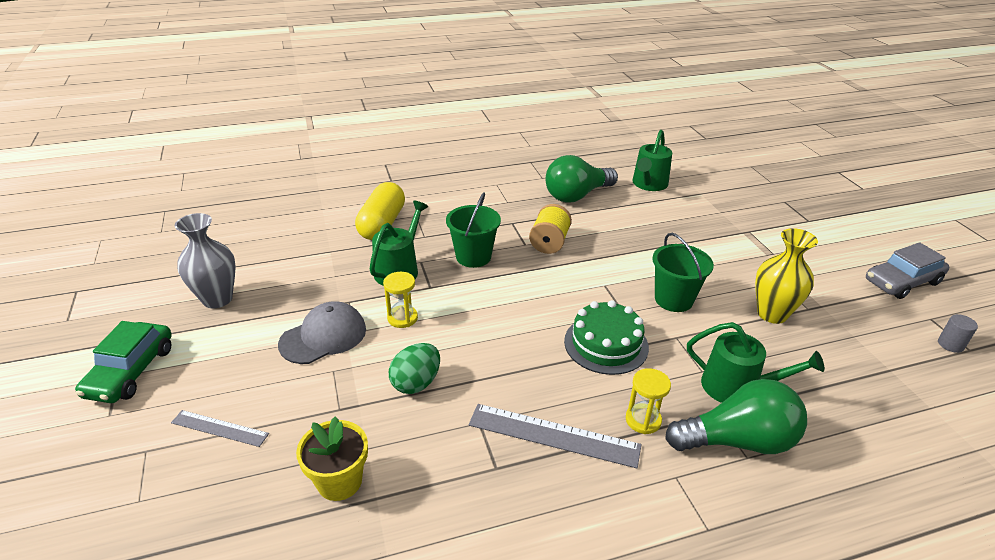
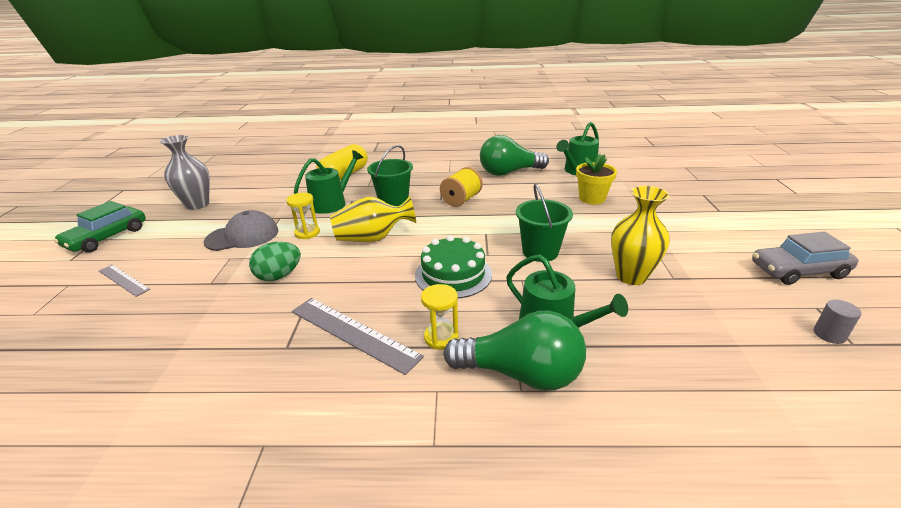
camera: 20 degrees right, 5 degrees down
(339, 481) = (165, 331): yellow flower pot -> yellow flower pot (592, 198)
(486, 312) = (372, 238): none -> yellow vase

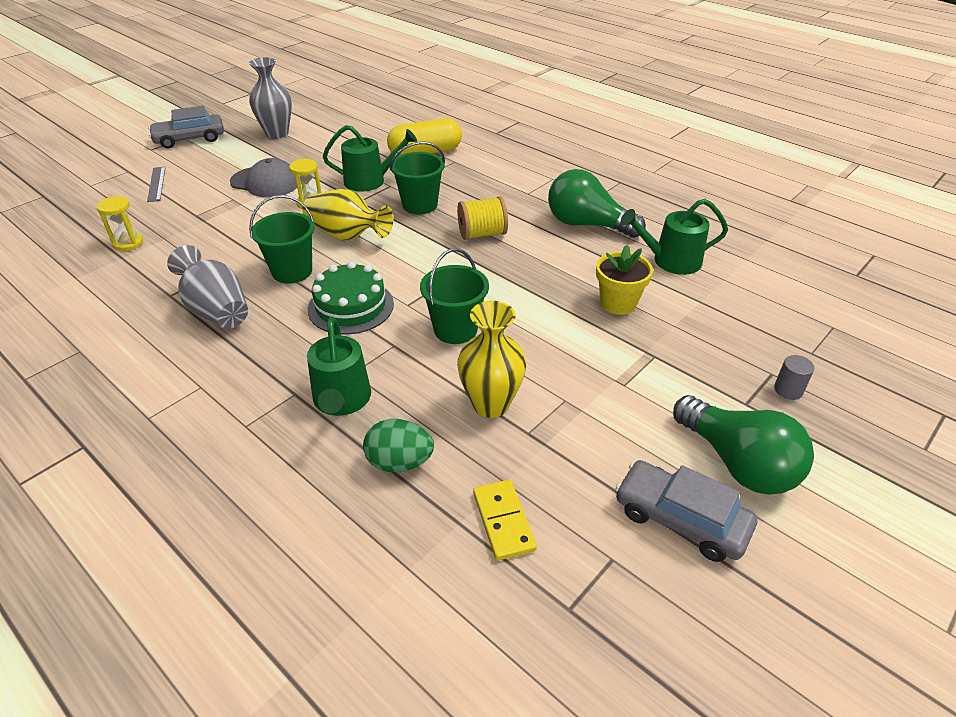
camera: 40 degrees right, 10 degrees up
(107, 237) = (190, 139): green car -> grey car
(279, 276) = (240, 234): green egg -> green egg (399, 462)
(353, 333) = (217, 311): grey ruler -> grey vase
(370, 277) = (292, 271): none -> green bucket
(441, 337) = (260, 352): yellow hourglass -> yellow hourglass (128, 243)
(521, 374) = (264, 415): green light bulb -> green light bulb (738, 463)
(751, 327) = (503, 521): none -> yellow domino
(829, 334) = (563, 584): grey cylinder -> grey cylinder (788, 390)

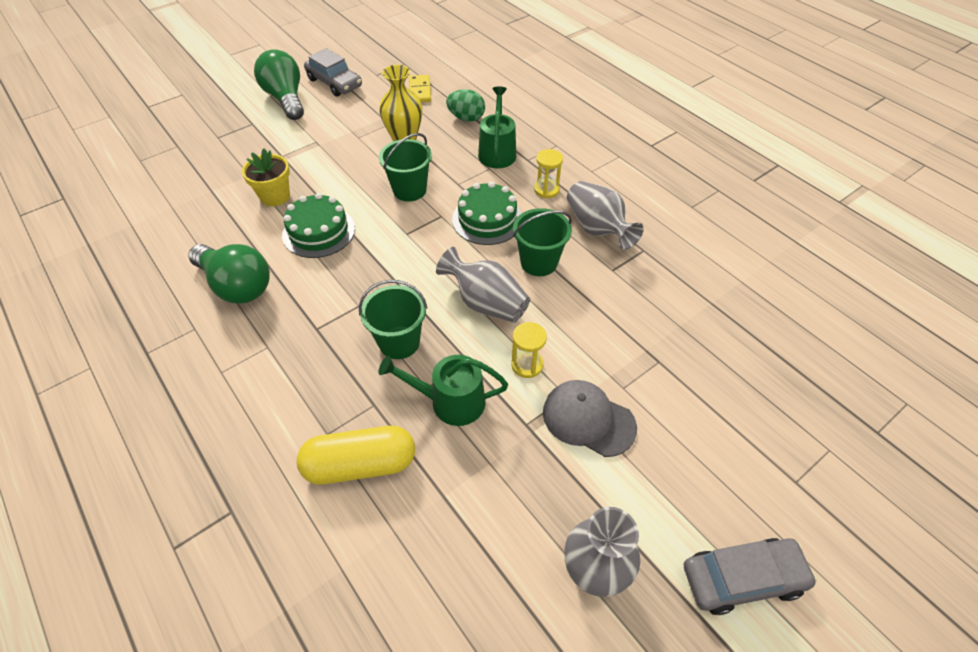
camera: 170 degrees left, 10 degrees up
(128, 243) = (715, 323): yellow hourglass -> yellow hourglass (546, 190)
(156, 184) = (737, 438): grey ruler -> none
(347, 235) = (486, 303): yellow vase -> grey vase
(482, 234) = (348, 286): yellow spool -> none
(540, 274) = (319, 231): none -> green cake
(671, 261) = (197, 230): green watering can -> none
(788, 390) = (219, 127): grey cylinder -> none

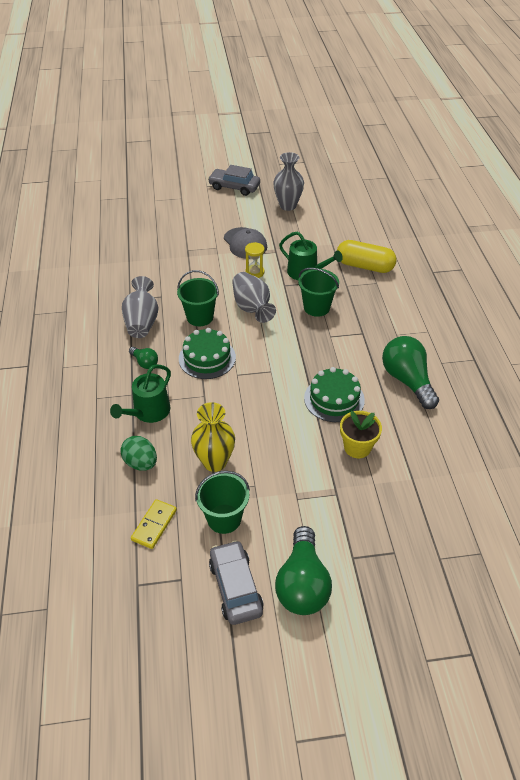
camera: 150 degrees left, 5 degrees down
(409, 190) = (245, 406): green bucket -> green bucket (224, 519)
(546, 190) = (145, 363): yellow hourglass -> green light bulb

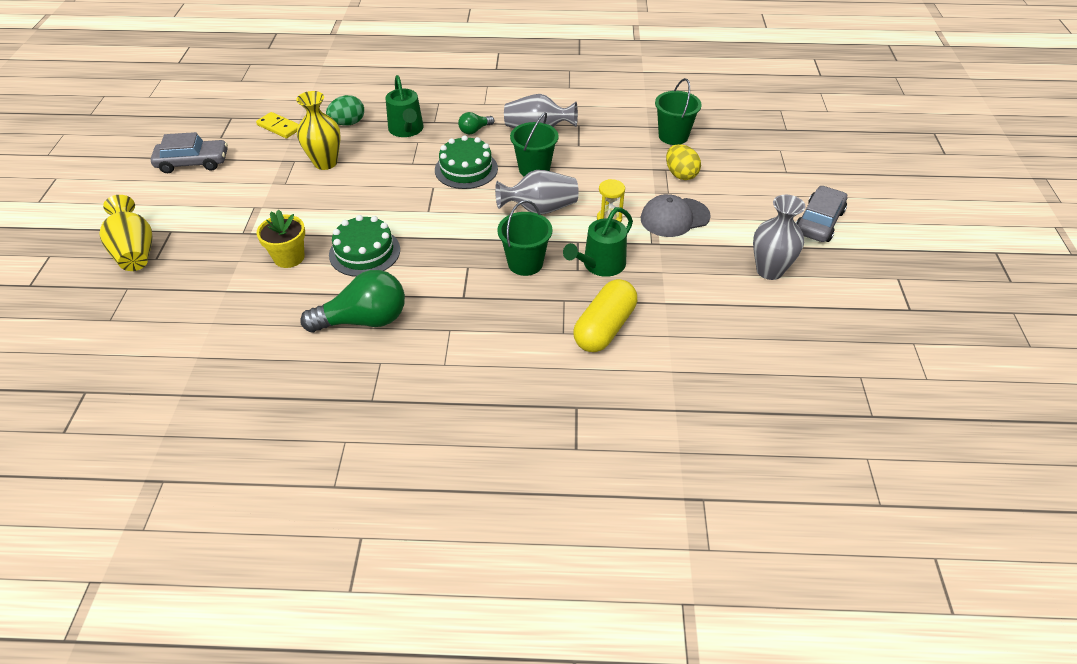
camera: 100 degrees right, 0 degrees up
(148, 412) = (406, 130): green watering can -> green watering can turned 150 degrees counterclockwise
(193, 242) = (680, 174): none -> yellow egg
(224, 519) = (261, 163): green bucket -> green bucket (673, 136)
(302, 584) = (168, 198): green light bulb -> none
(392, 575) = (135, 252): none -> yellow vase

